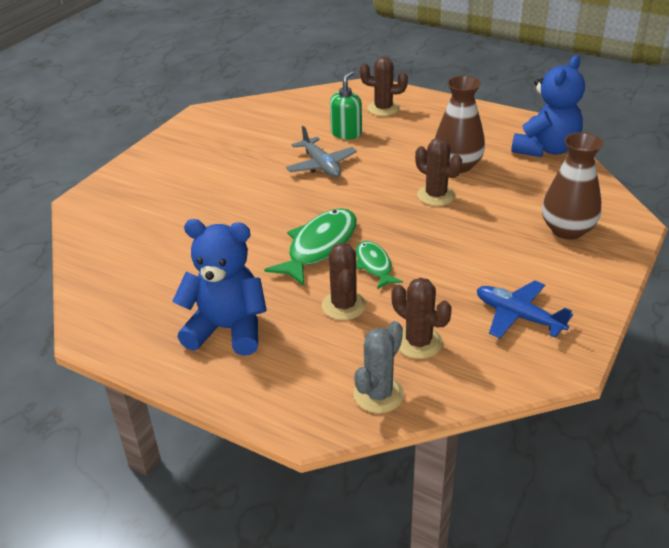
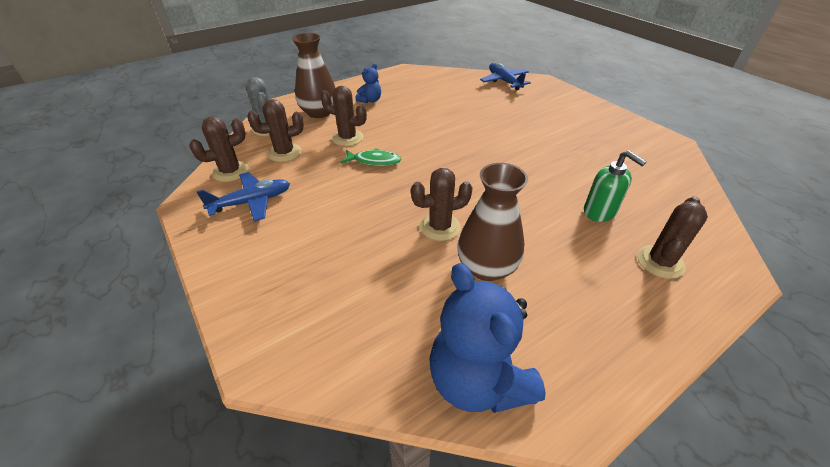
camera: 115 degrees right, 5 degrees up
(97, 229) = (504, 81): none -> blue plane
(227, 329) = (370, 100): blue teddy bear -> blue teddy bear, size x0.48
(319, 246) = (418, 146): green fish -> none
(321, 165) = (538, 178): grey plane -> none
(493, 366) = (230, 171): none -> brown cactus
(567, 230) = (307, 292): brown vase -> brown vase (319, 112)

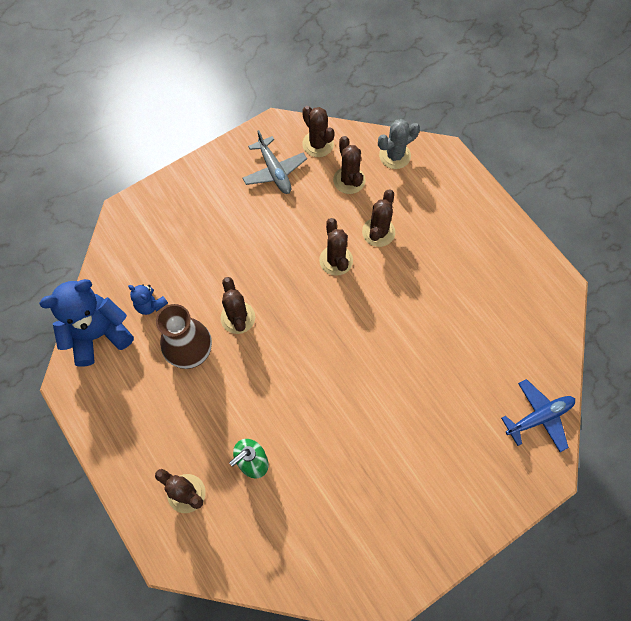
camera: 90 degrees right, 25 degrees up
(252, 202) = (274, 171): blue plane -> grey plane
(319, 112) = (431, 198): brown vase -> none
(370, 100) = (465, 247): blue teddy bear -> blue teddy bear (150, 305)
(374, 161) = (336, 260): green fish -> brown cactus

